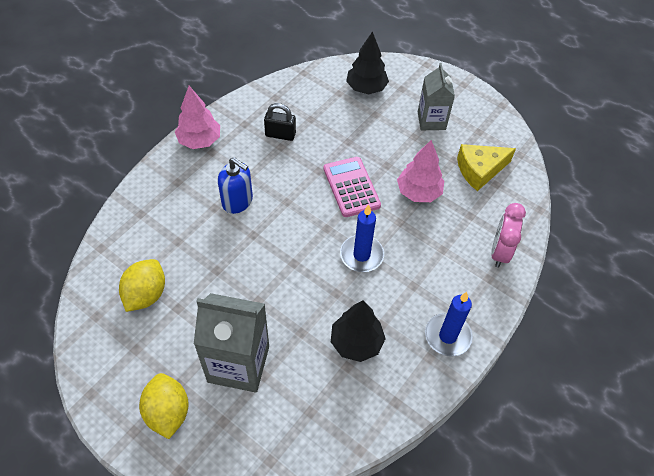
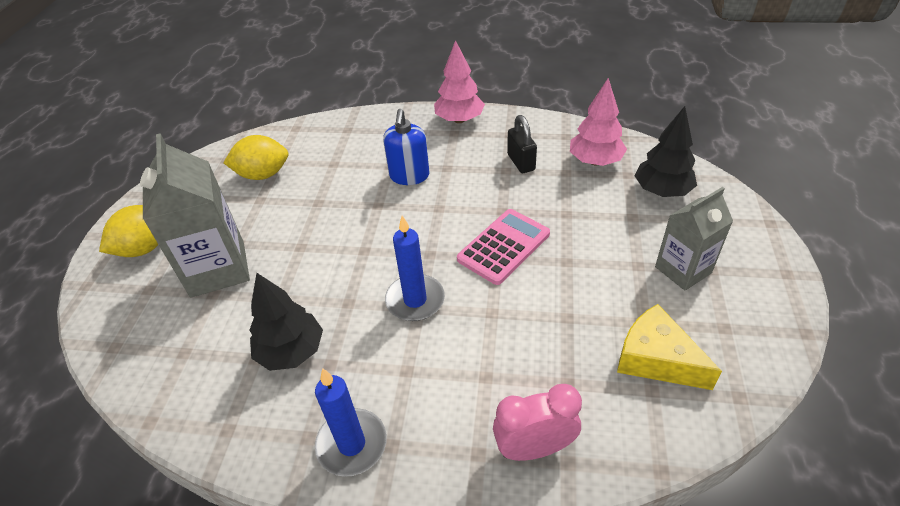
camera: 65 degrees right, 10 degrees down
(418, 192) = (554, 310): pink tree -> pink tree (595, 161)

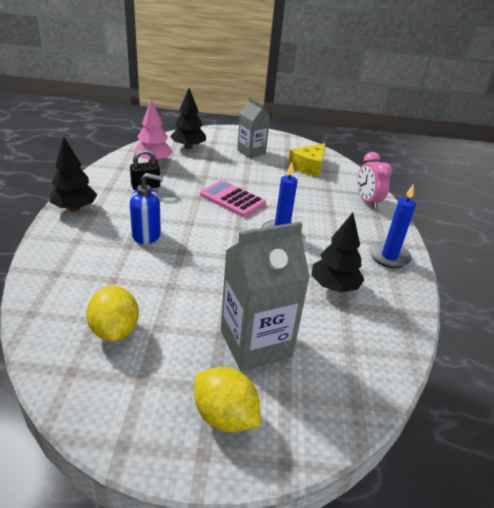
camera: 100 degrees left, 10 degrees down
(459, 120) = (75, 208): pink tree -> black tree

